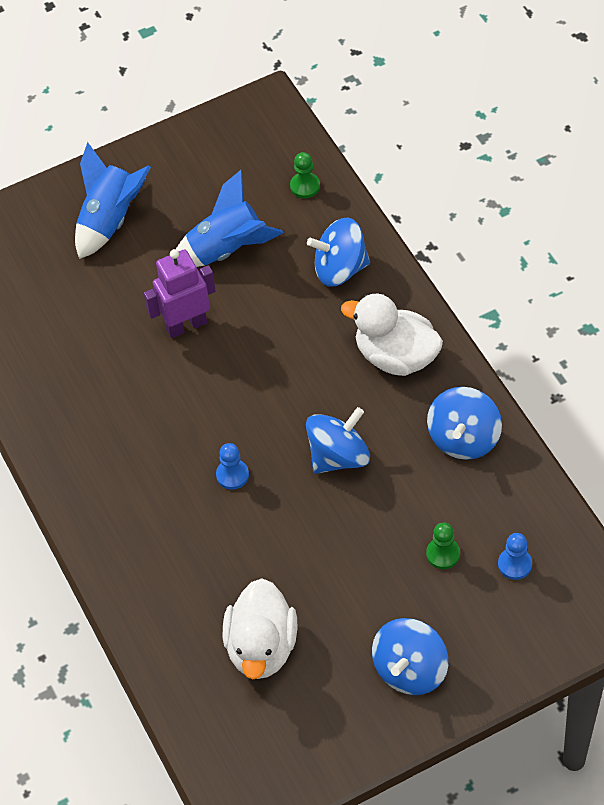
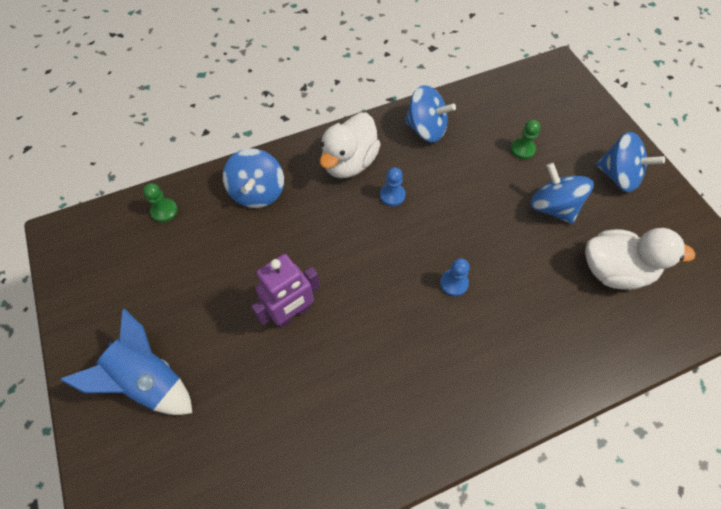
camera: 90 degrees left, 5 degrees up
(186, 325) = (292, 314): purple robot -> purple robot turned 105 degrees counterclockwise
(226, 249) = (215, 275): blue rocket -> none
(338, 456) = (438, 206): blue spinning top -> blue spinning top (552, 207)
(514, 564) = (528, 112): blue pawn -> blue pawn (392, 195)

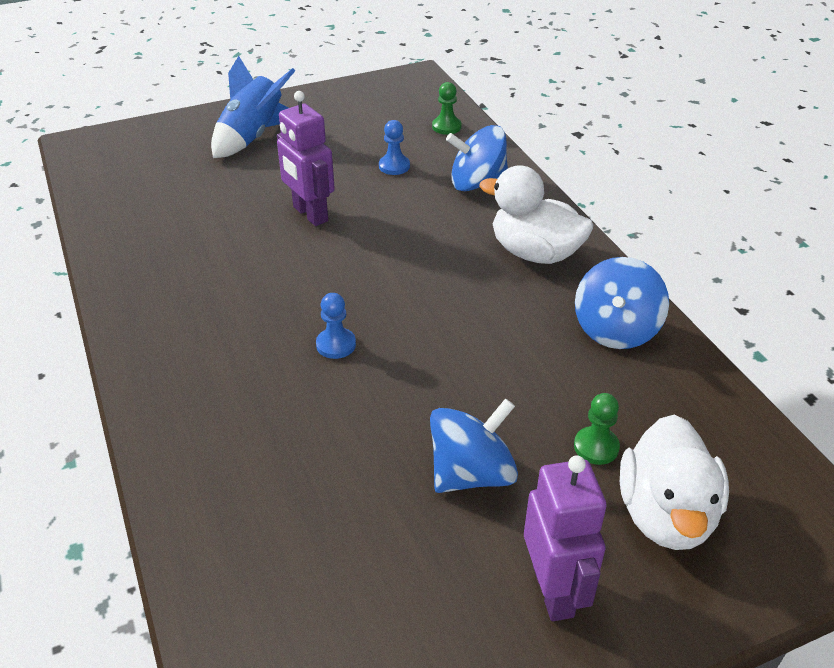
camera: 90 degrees right, 20 degrees down
(392, 195) = (481, 292): blue pawn -> blue pawn (394, 166)
(614, 270) = (341, 541): white duck -> white duck (666, 514)
(618, 176) = (554, 590): blue spinning top -> purple robot

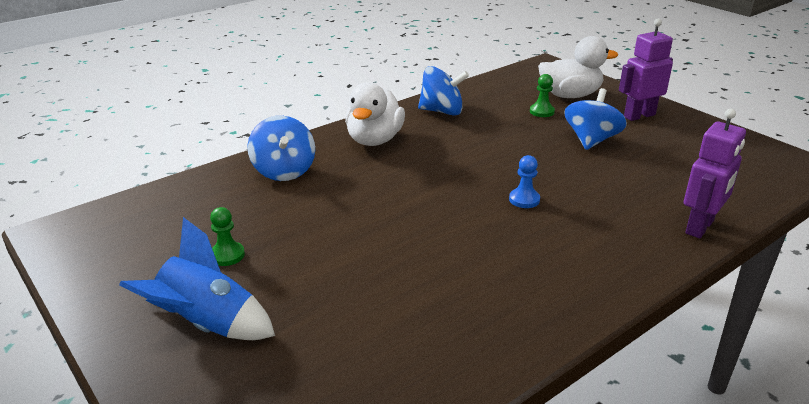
camera: 105 degrees left, 10 degrees down
(310, 214) = (361, 246): purple robot -> purple robot (700, 227)
(394, 166) = (262, 215): blue pawn -> none
(446, 127) = (180, 197): green pawn -> green pawn (227, 255)
(471, 473) = (591, 140): blue spinning top -> blue spinning top turned 75 degrees clockwise

